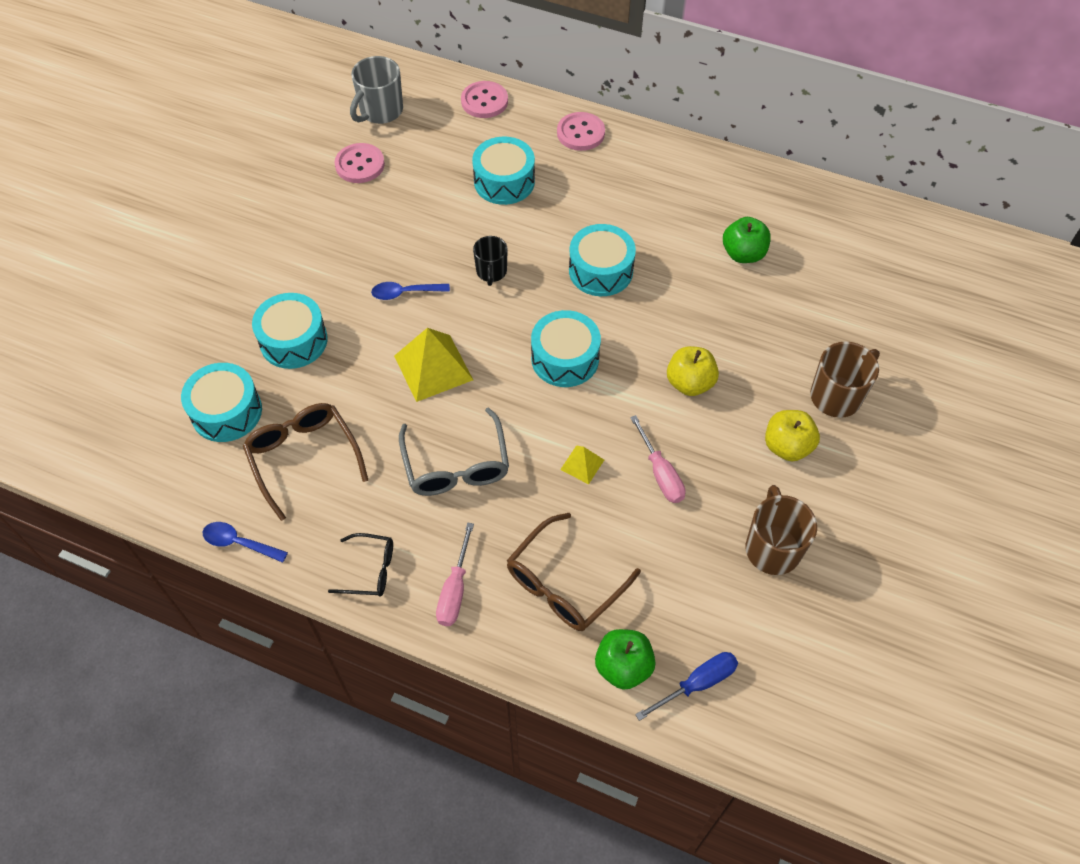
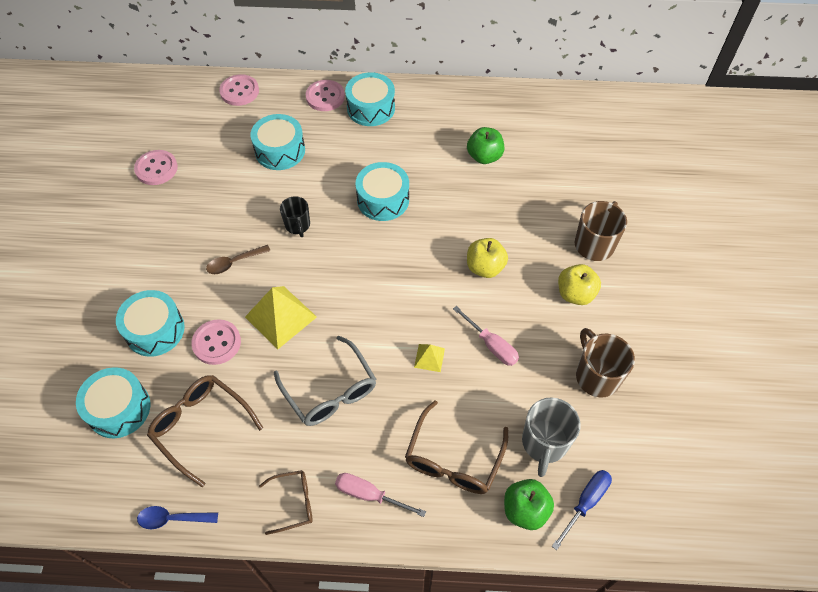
camera: 20 degrees left, 0 degrees up
(353, 374) = (216, 343): none -> pink button
(370, 570) = (293, 503): black glasses -> brown glasses
(380, 111) = (157, 121): grey mug -> grey mug (544, 443)
(405, 293) = (234, 263): blue spoon -> brown spoon
(455, 590) = (369, 495): pink screwdriver -> pink screwdriver turned 120 degrees clockwise
(565, 358) = (382, 277): turquoise drum -> turquoise drum (371, 108)

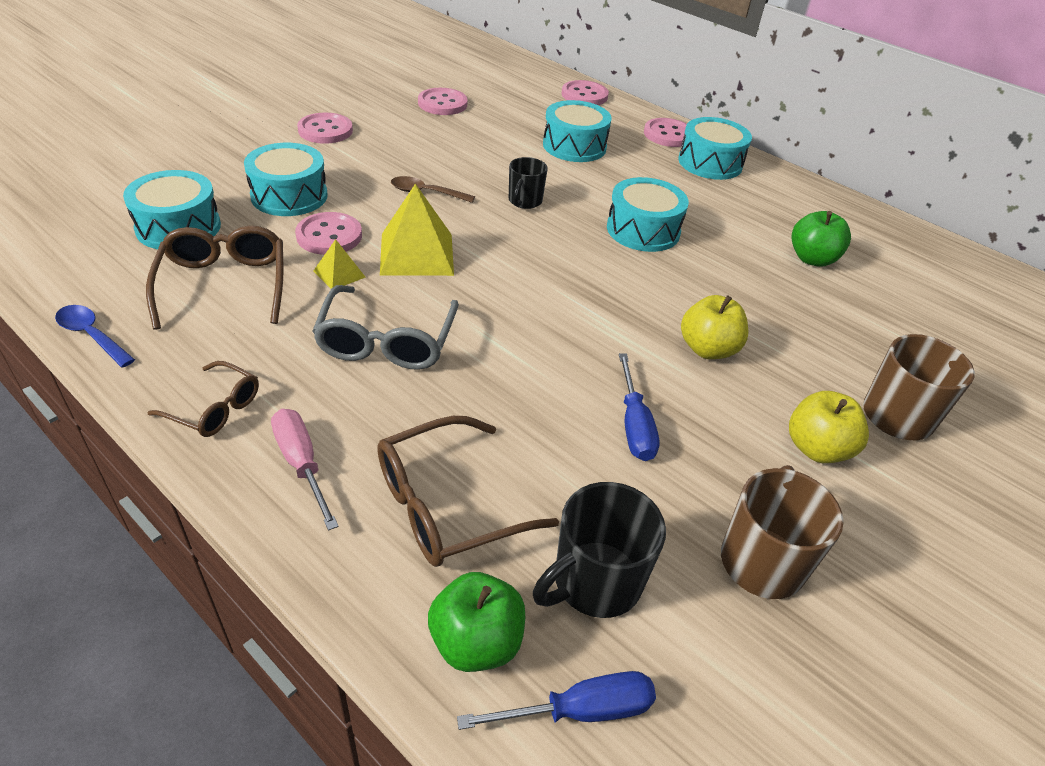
camera: 35 degrees right, 15 degrees down
(108, 254) = (325, 130): none -> pink button
(429, 357) = (538, 386): yellow pyramid -> yellow pyramid (339, 274)
(491, 345) = (634, 425): pink screwdriver -> blue screwdriver
(544, 443) = (594, 582): grey mug -> black mug

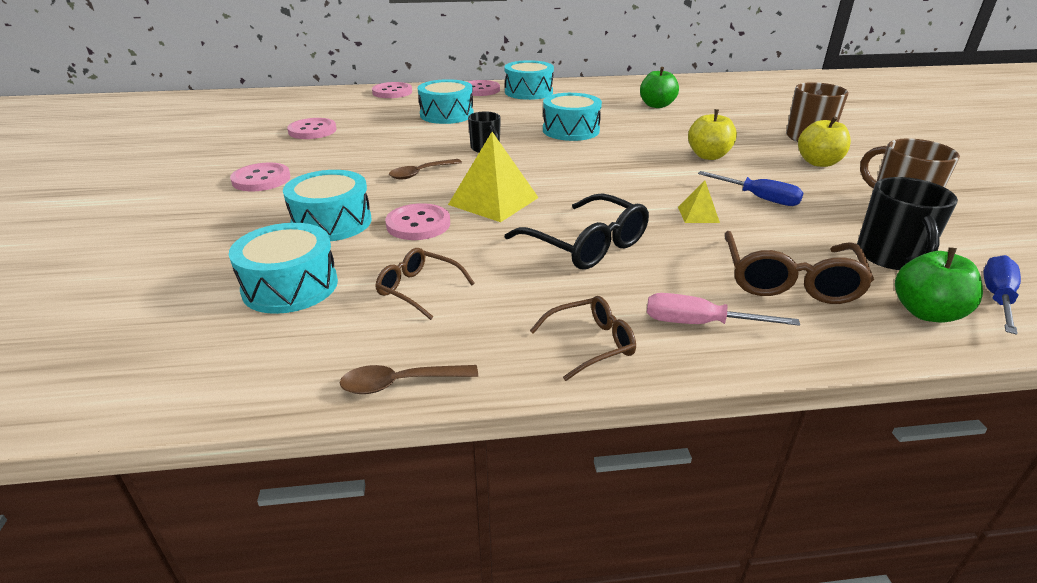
camera: 45 degrees left, 10 degrees down
(92, 335) = (400, 383): blue spoon -> brown spoon
(224, 285) = (418, 289): brown glasses -> brown glasses, size x0.60
(339, 274) = (476, 236): yellow pyramid -> yellow pyramid (698, 214)
(387, 341) = (586, 245): grey glasses -> black glasses

